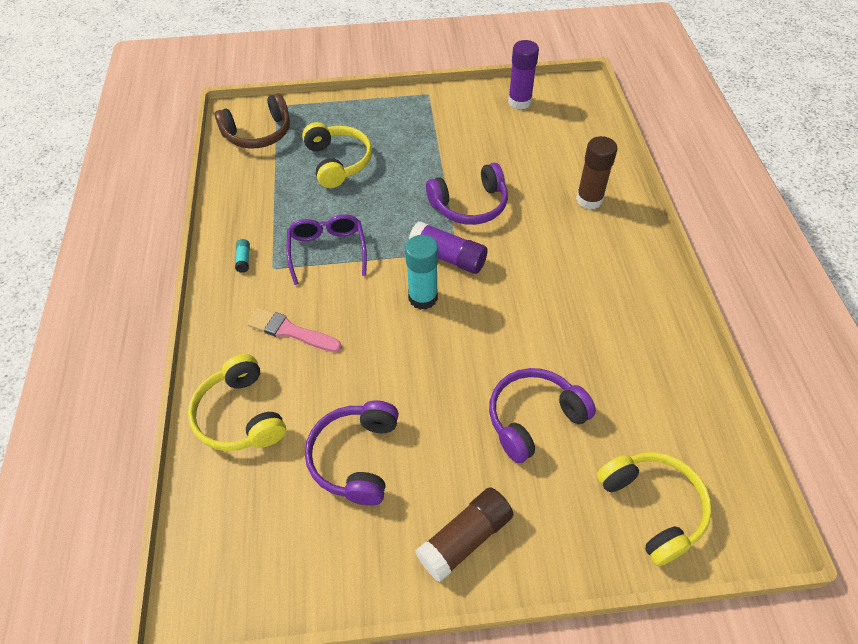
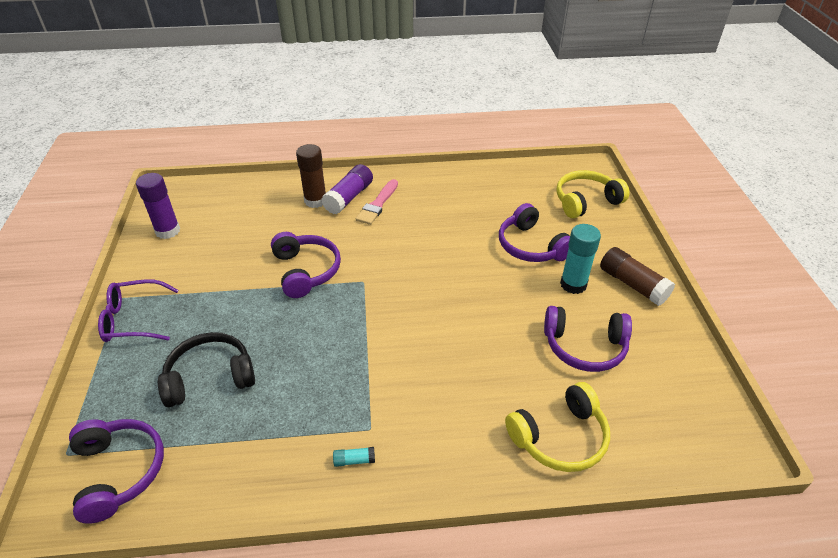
camera: 90 degrees left, 10 degrees down
(258, 133) = (119, 471): brown headphones -> purple headphones
(290, 331) = (457, 404): pink brush -> pink brush (378, 204)
(327, 251) = (351, 379): purple glasses -> purple glasses (134, 319)
(338, 162) = (210, 377): yellow headphones -> black headphones
(423, 298) = (417, 305): turquoise glue stick -> turquoise glue stick (573, 284)
(448, 257) = (370, 287): purple glue stick -> purple glue stick (349, 197)

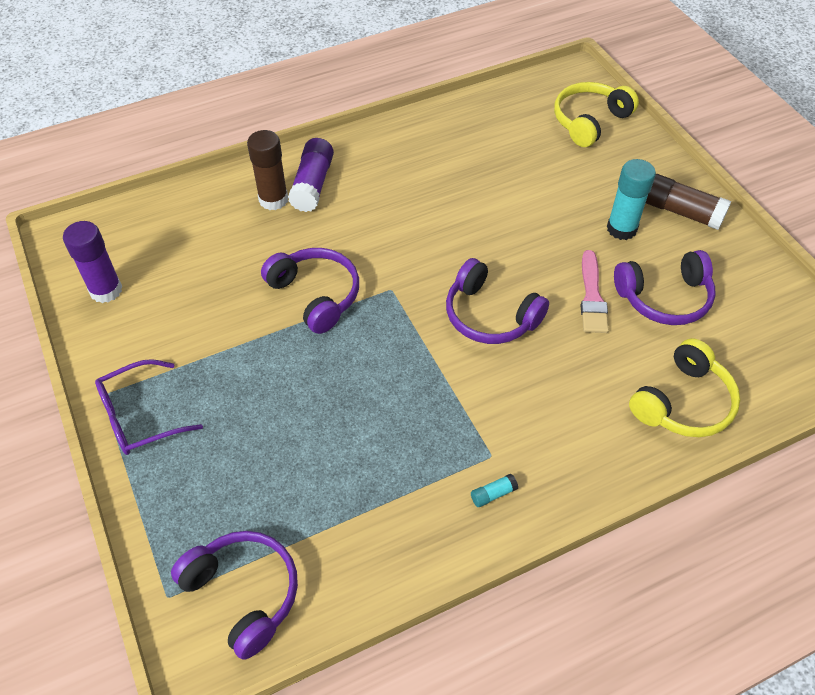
camera: 20 degrees left, 10 degrees up
(210, 377) = (280, 456): black headphones -> none
(378, 204) = (353, 185): pink brush -> pink brush (592, 296)
(531, 246) = (556, 194): purple headphones -> purple headphones (490, 315)

